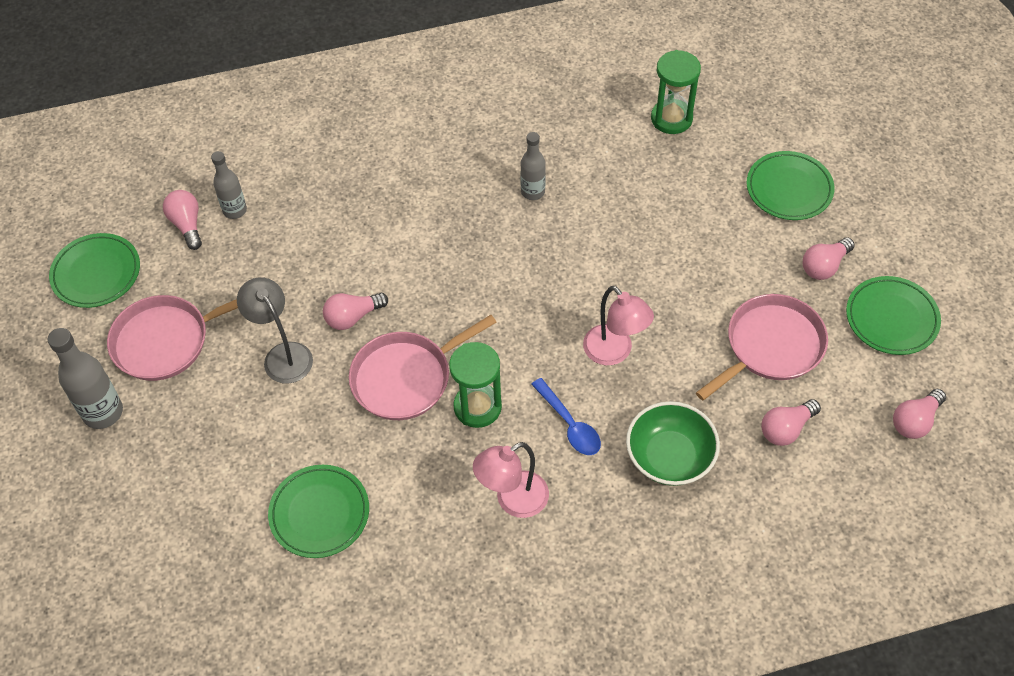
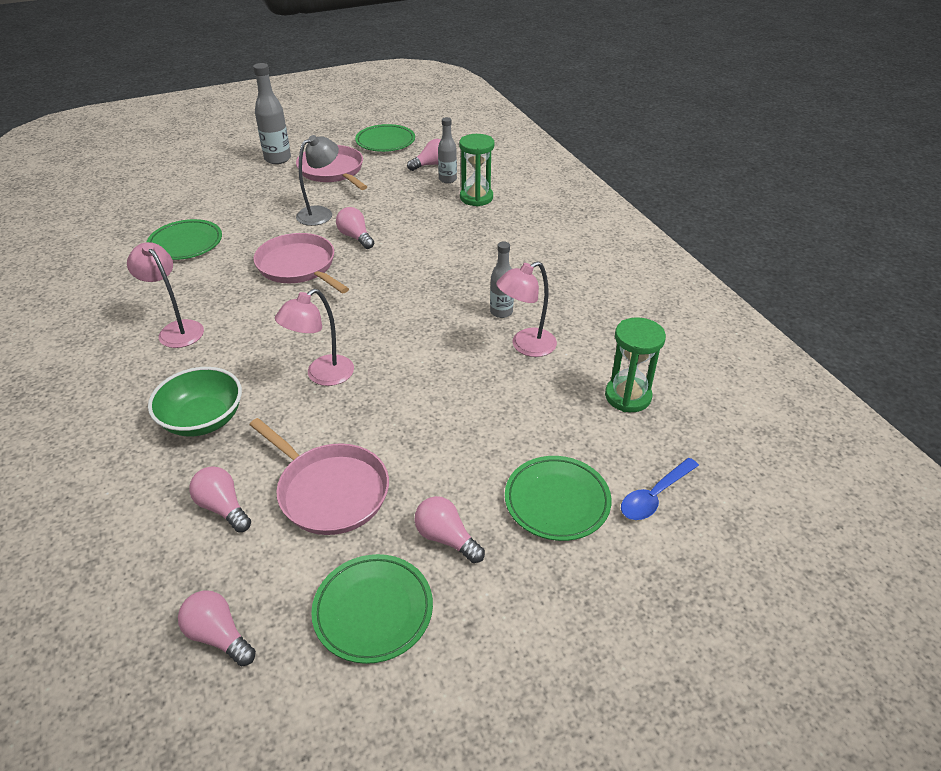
camera: 80 degrees right, 15 degrees down
(477, 407) = (269, 303): green hourglass -> green hourglass (476, 198)
(569, 424) = (246, 354): blue spoon -> blue spoon (654, 496)
(591, 180) = (525, 346): none -> pink lamp

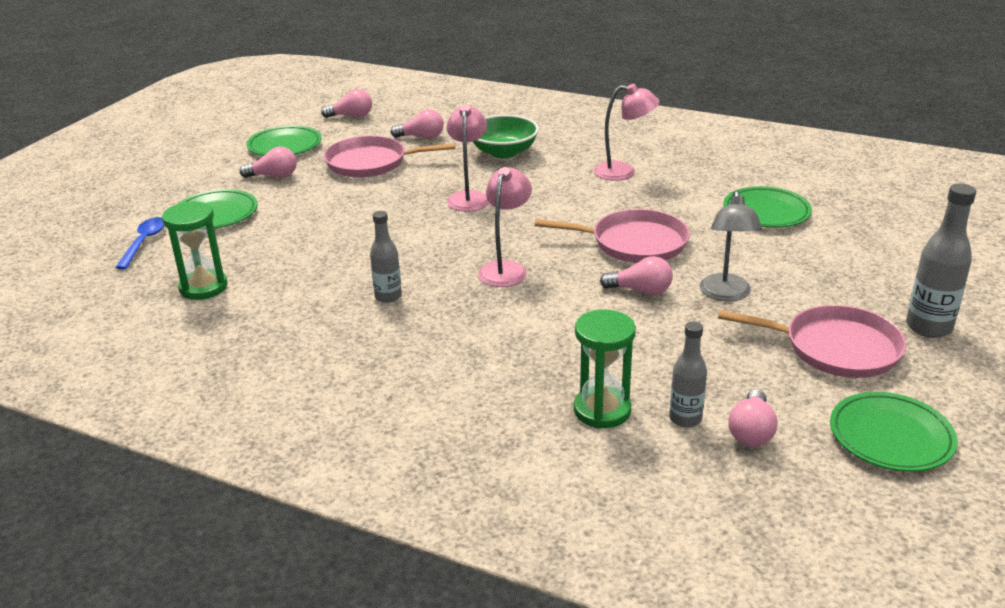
camera: 140 degrees right, 10 degrees down
(525, 346) = (332, 282): pink lamp -> pink lamp (506, 269)

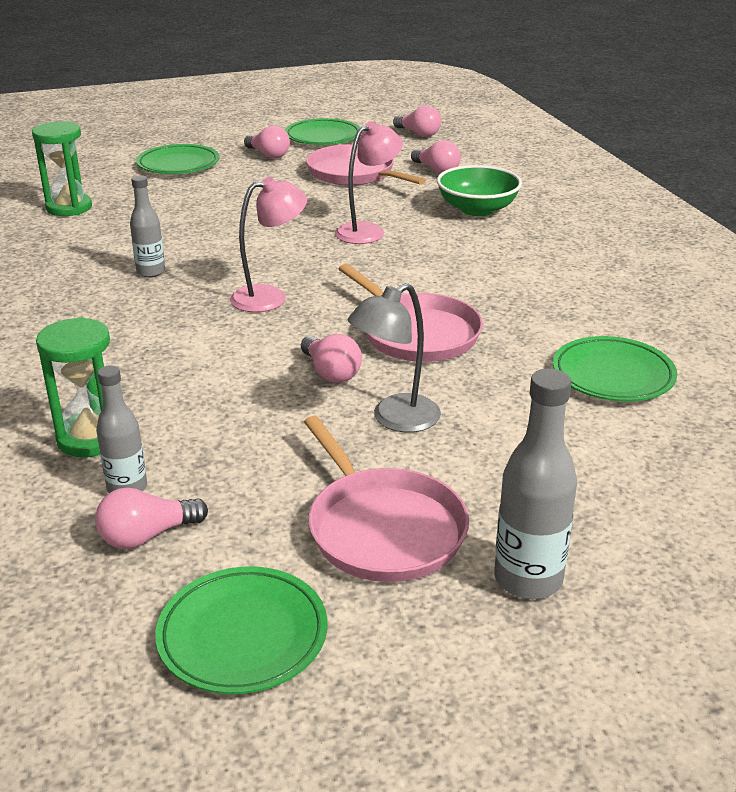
camera: 45 degrees right, 0 degrees up
(144, 242) = (102, 164): blue spoon -> none
(624, 172) = (549, 272): pink lamp -> none

